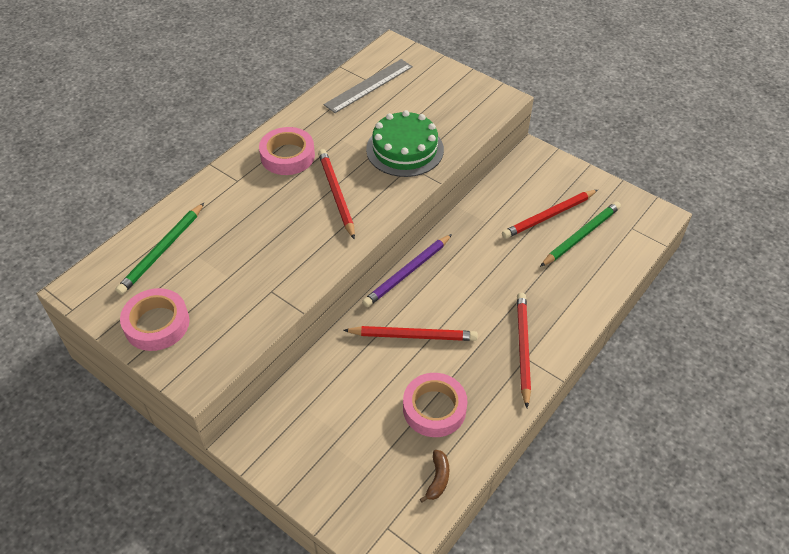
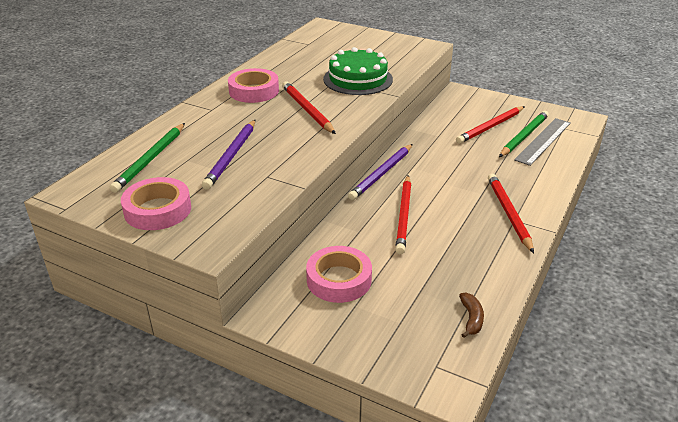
camera: 10 degrees left, 15 degrees down
(242, 256) = (231, 156): none -> purple pencil
(369, 85) = (311, 47): grey ruler -> grey ruler (543, 141)
(413, 336) = (403, 216): red pencil -> red pencil turned 105 degrees clockwise
(434, 408) = (445, 265): pink tape -> pink tape (339, 279)

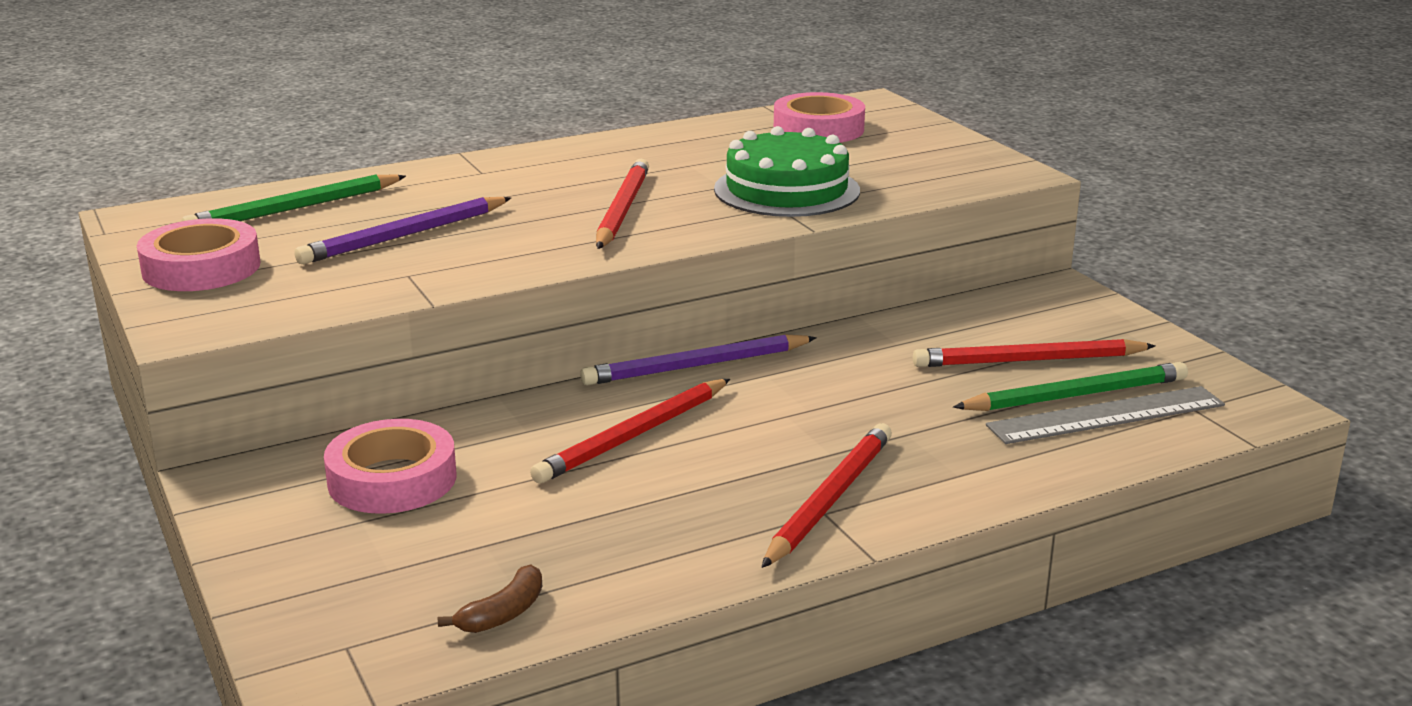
camera: 35 degrees right, 10 degrees down
(254, 91) = (586, 164): pink tape -> pink tape (818, 129)

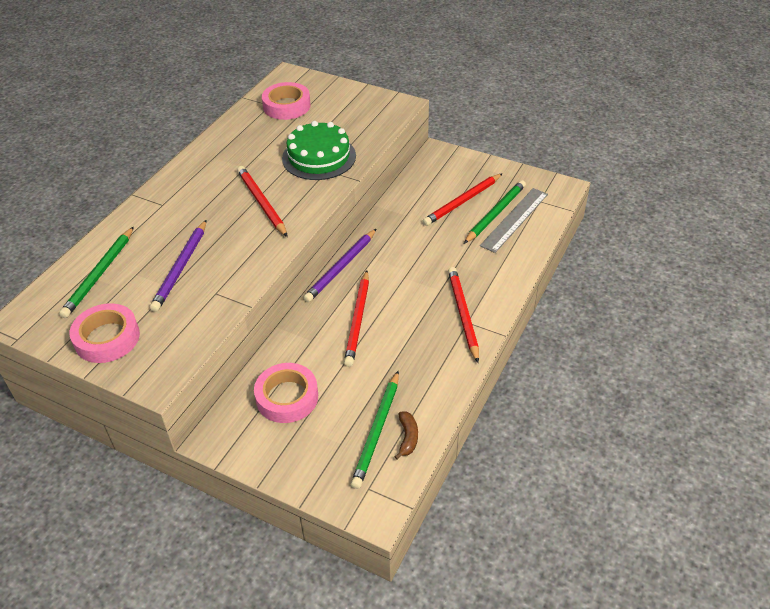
camera: 35 degrees left, 20 degrees up
(466, 581) = (377, 431): none -> green pencil

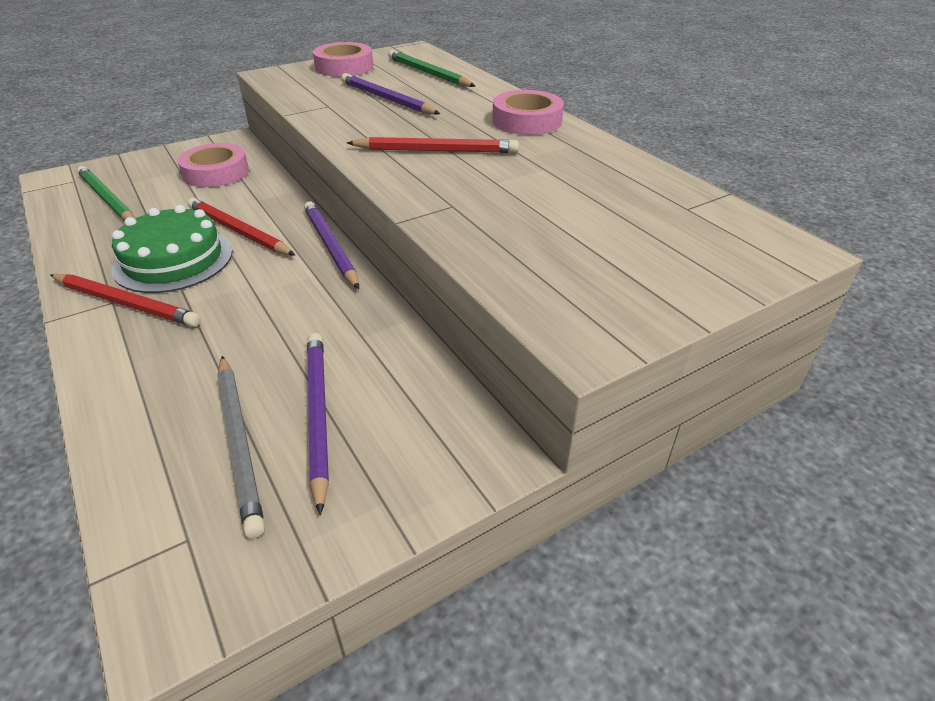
camera: 120 degrees right, 5 degrees down
(286, 106) = (672, 220): pink tape -> pink tape (527, 121)
(319, 157) = (492, 208): green cake -> green cake (173, 259)
(408, 437) = (72, 211): brown banana -> none
(462, 201) = (318, 415): red pencil -> purple pencil
(495, 213) = (239, 442): green pencil -> grey pencil
(515, 219) = (193, 461): grey ruler -> none

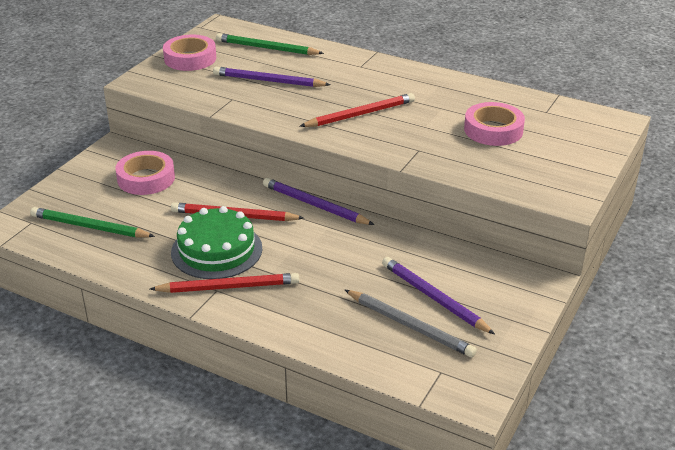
camera: 30 degrees left, 5 degrees down
(527, 121) = (390, 74): pink tape -> pink tape (493, 130)

